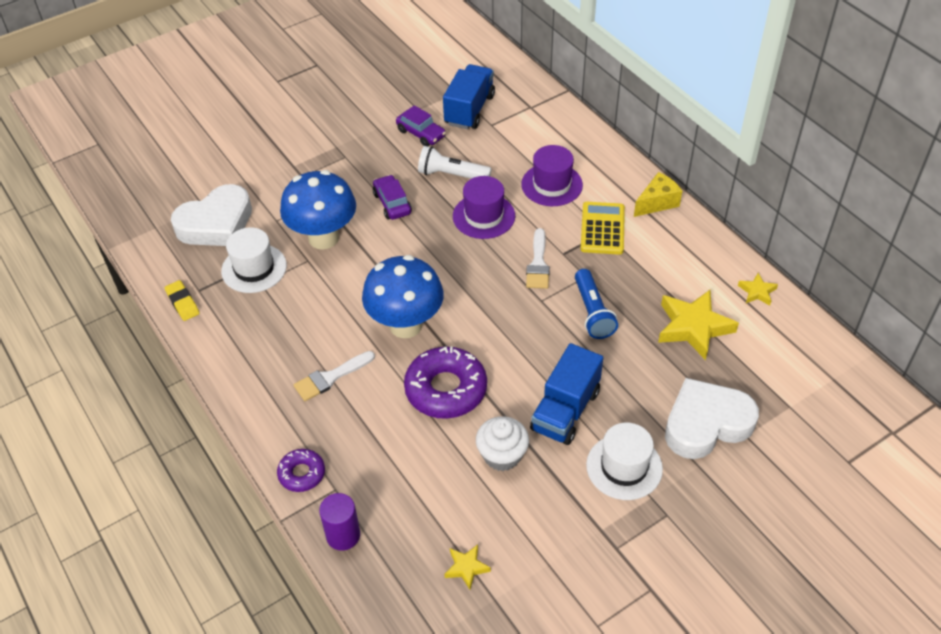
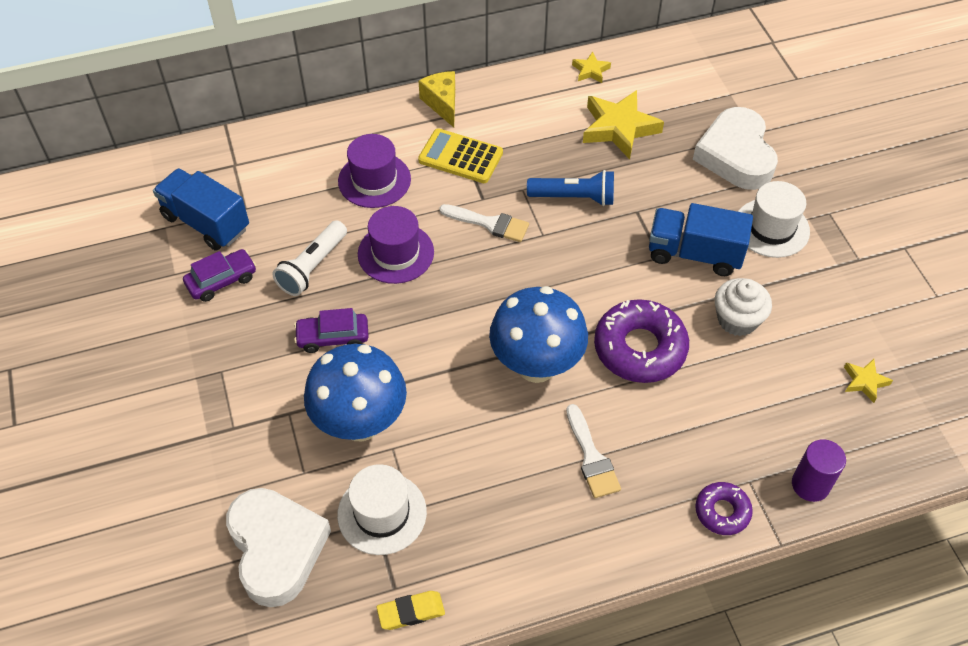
camera: 75 degrees left, 5 degrees up
(565, 410) = (694, 254): blue truck -> blue truck turned 150 degrees clockwise

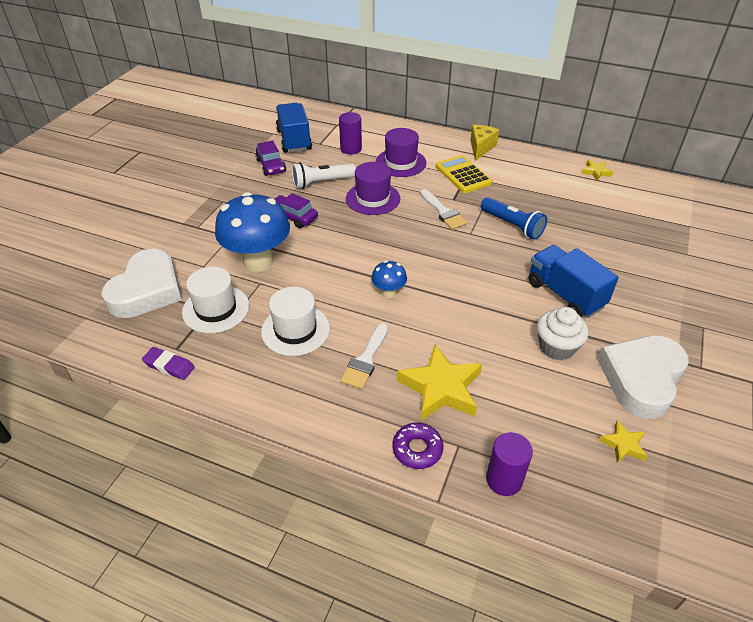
camera: 40 degrees right, 10 degrees down
(222, 280) = (271, 166): purple car -> purple car turned 60 degrees clockwise
(293, 194) = (351, 149): none -> purple cylinder
(411, 612) = (169, 366): yellow eraser -> purple eraser
(536, 365) = (388, 293): blue mushroom -> blue mushroom, size x0.47
(619, 128) = (584, 207): yellow star -> yellow star (441, 388)
(640, 348) = (466, 322): purple donut -> none
(735, 155) = (658, 259): white heart -> white heart (641, 379)
(771, 228) = (643, 311): white hat -> white hat (295, 330)

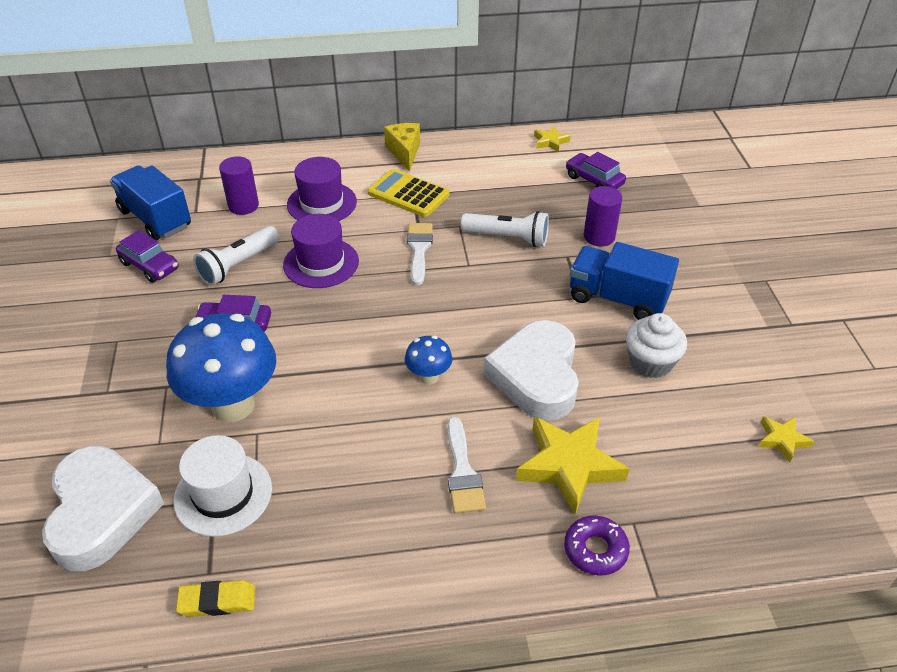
camera: 30 degrees left, 0 degrees up
(169, 366) = (217, 601): purple eraser -> yellow eraser
(295, 330) = (350, 474): white hat -> none
(443, 212) = (419, 249): white brush -> white brush turned 120 degrees counterclockwise
(504, 480) = (703, 536): purple cylinder -> purple cylinder (599, 237)
(512, 225) = (507, 238): blue flashlight -> white flashlight
(610, 208) = (594, 180): none -> purple car
(641, 379) = (750, 361): white heart -> white heart (536, 376)

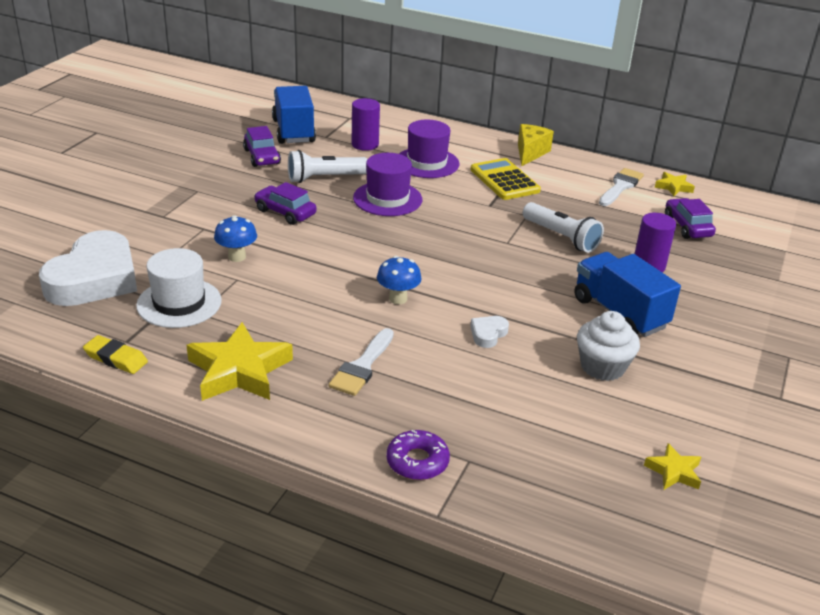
camera: 30 degrees right, 10 degrees down
(233, 405) = (237, 257): blue mushroom -> blue mushroom, size x0.47
(419, 249) = (475, 218): white brush -> white brush (620, 186)
(536, 376) = (488, 334): white heart -> white heart, size x0.40
(569, 466) = (453, 401): yellow star -> yellow star (239, 370)

